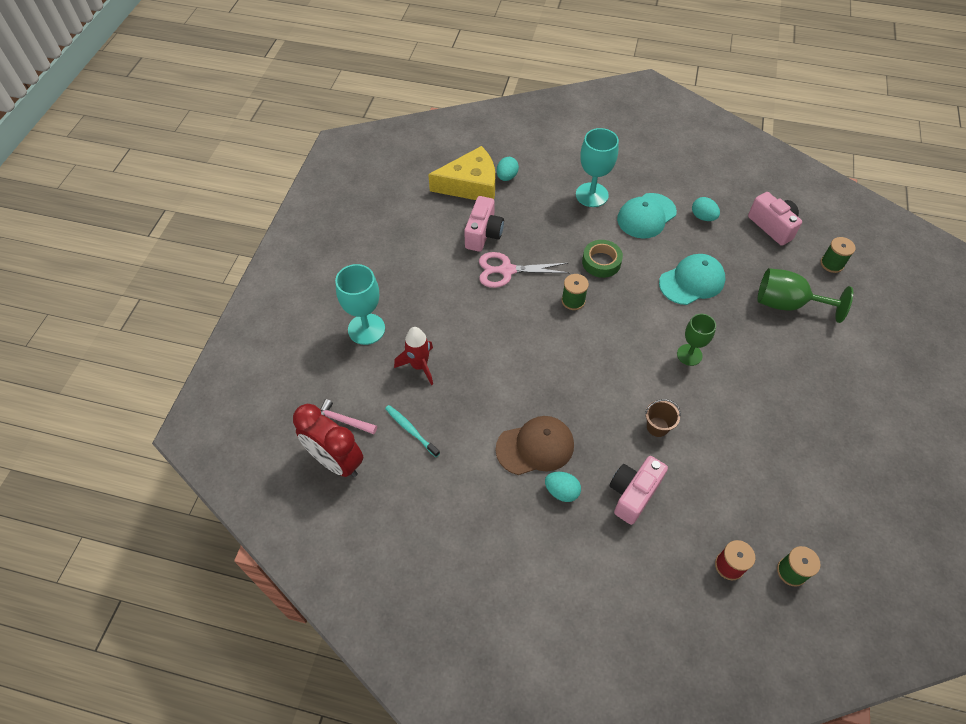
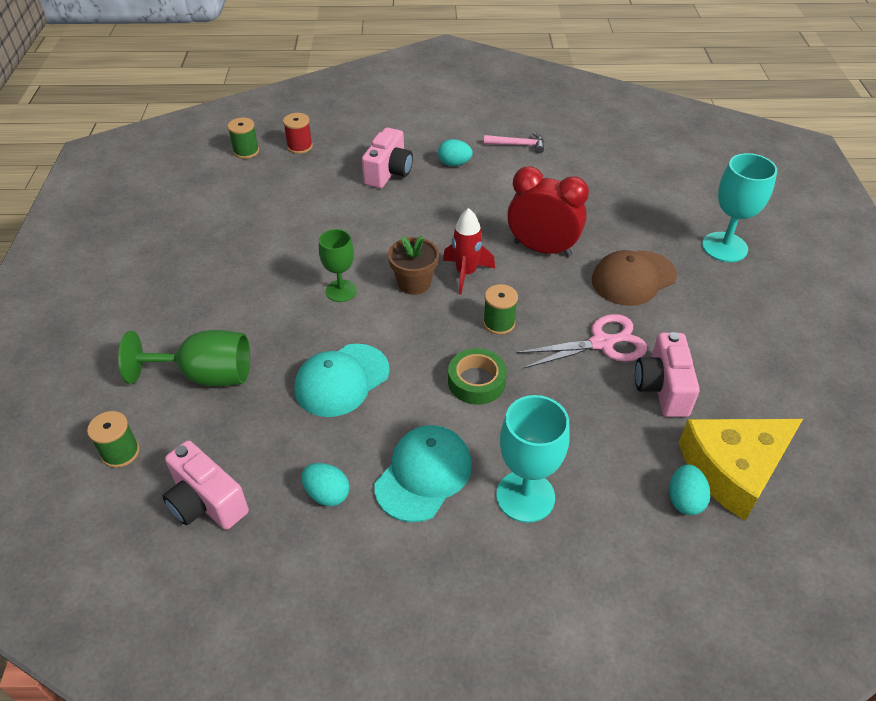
camera: 165 degrees right, 10 degrees down
(336, 461) = (664, 149): red clock -> red clock (542, 249)
(343, 421) = (682, 174): pink hammer -> pink hammer (518, 145)
(411, 430) = (614, 178): turquoise toothbrush -> none
(419, 366) = (642, 226): red rocket -> red rocket (466, 273)
(535, 447) = (490, 187): brown cap -> brown cap (633, 278)
(629, 349) = (414, 283): none -> brown flower pot
(657, 427) = (372, 221): brown bucket -> none

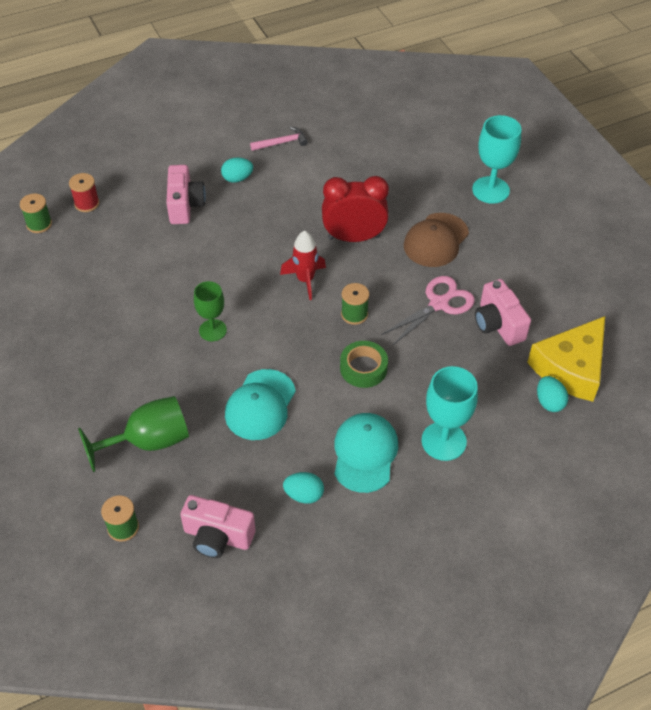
camera: 25 degrees left, 5 degrees up
(414, 283) = (268, 303): brown flower pot -> none

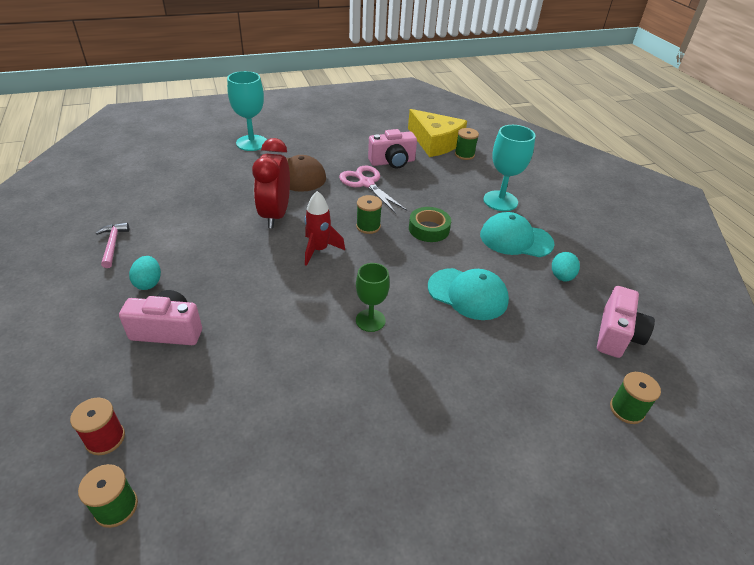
camera: 85 degrees left, 10 degrees down
(149, 441) = (517, 382): green goblet -> none
(549, 402) = (464, 155): turquoise egg -> green spool

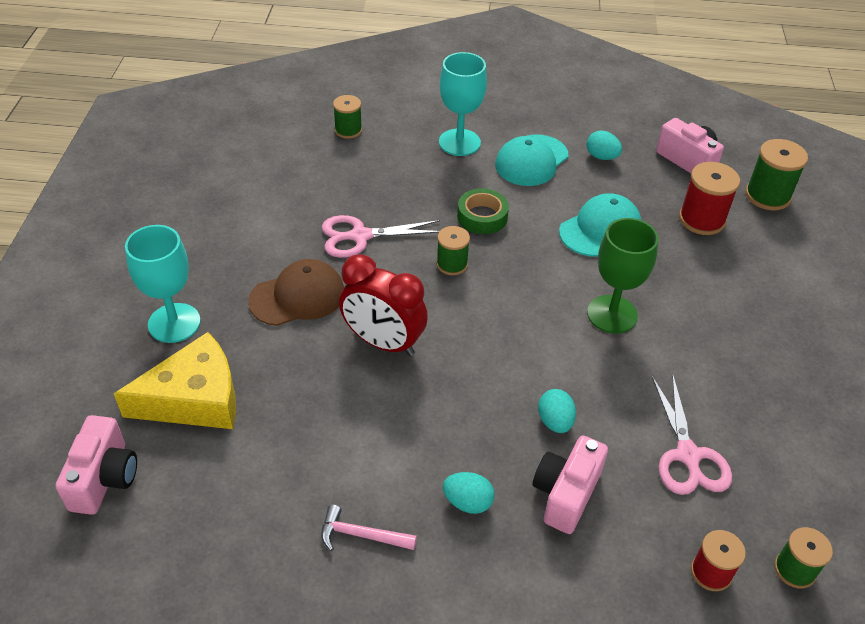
camera: 65 degrees left, 5 degrees up
(230, 400) = (688, 455): none -> pink scissors
(237, 310) = (555, 422): none -> turquoise egg
(319, 250) = (476, 321): red rocket -> none
(370, 320) = (612, 314): green goblet -> green goblet, size x1.51
(392, 162) = (325, 196): pink camera -> pink camera (104, 478)
(435, 142) = (302, 142): yellow cheese -> yellow cheese (195, 398)
(539, 360) = (701, 219): none -> red spool
(627, 409) = (767, 196): green spool -> green spool, size x1.55

